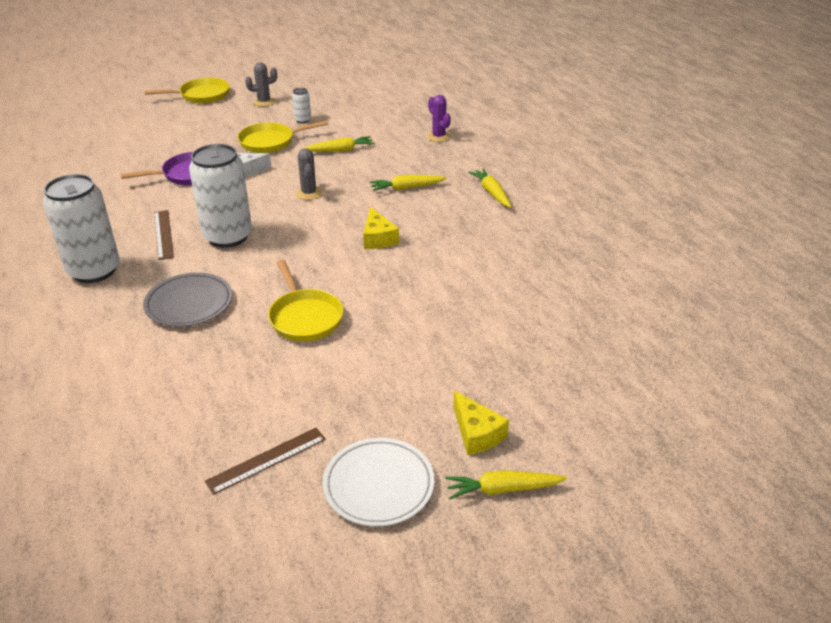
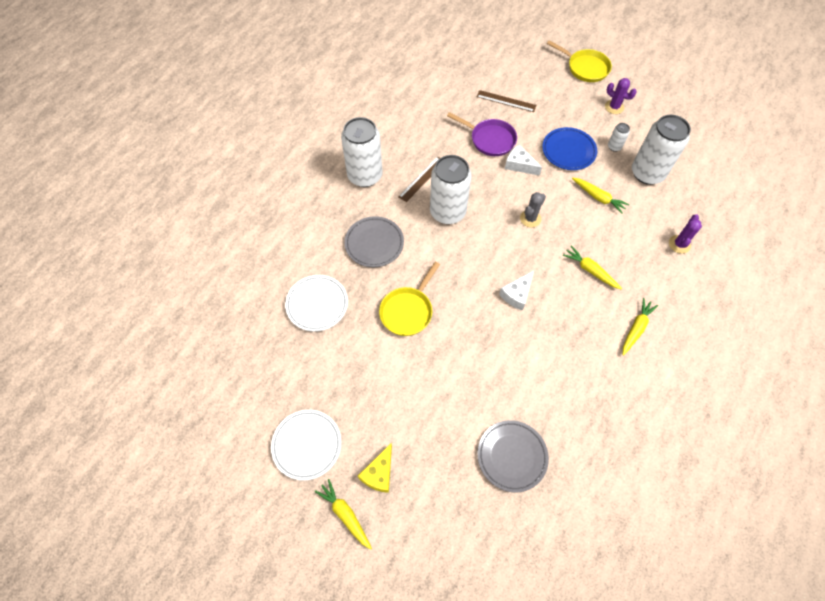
camera: 55 degrees right, 25 degrees up
(202, 386) = (317, 304): none -> white plate
(264, 102) = (614, 107): grey cactus -> purple cactus
(266, 460) = (288, 376): brown ruler -> brown ruler (506, 101)
(270, 142) = (568, 151): yellow pan -> blue plate
(352, 118) = (647, 173): none -> white can
(378, 238) = (517, 294): yellow cheese -> white cheese
(547, 322) = (512, 456): none -> grey plate

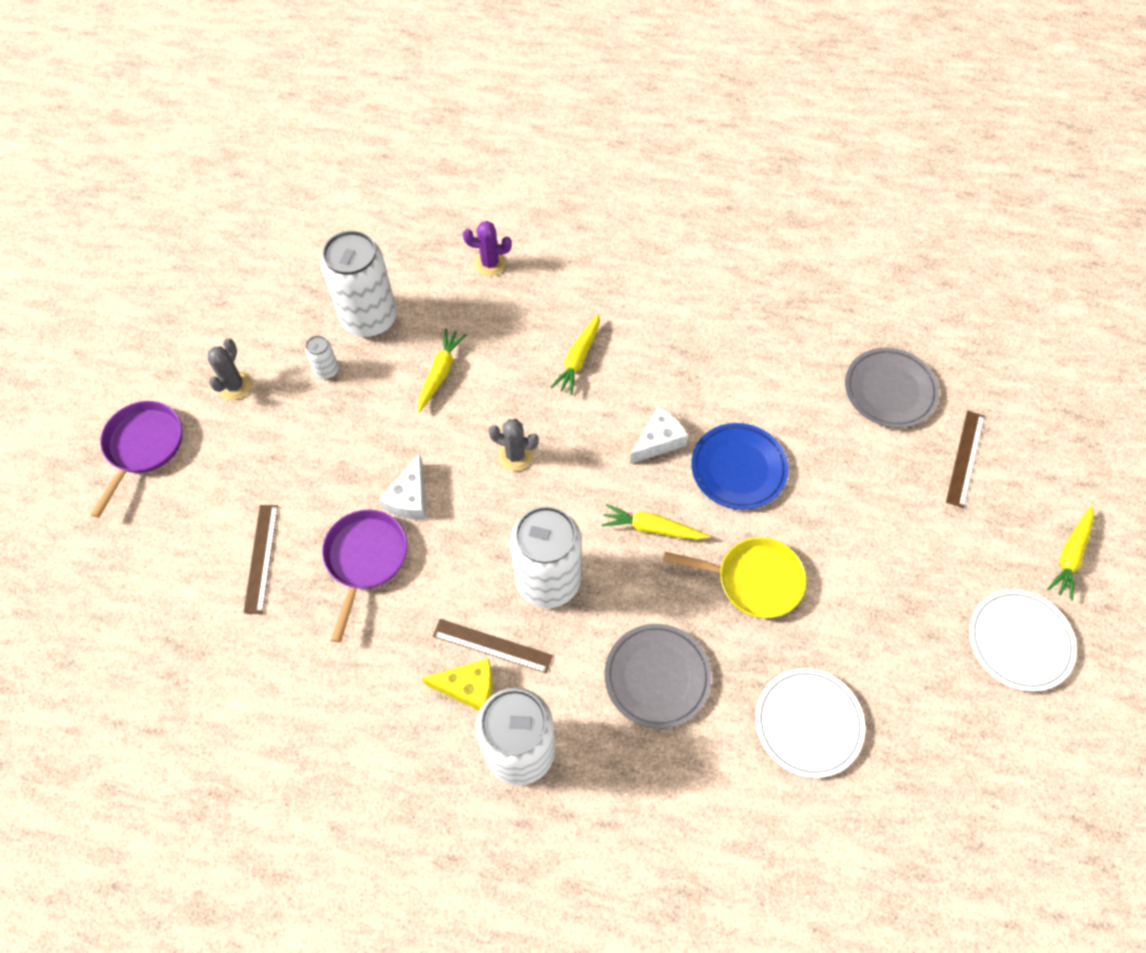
camera: 110 degrees left, 0 degrees up
(379, 473) = (998, 534): yellow cheese -> yellow cheese (468, 687)
(441, 481) = (965, 458): none -> brown ruler
(517, 294) = (658, 441): white cheese -> white cheese turned 60 degrees counterclockwise
(568, 151) = (355, 432): blue plate -> blue plate (738, 468)
(585, 68) = (143, 447): yellow pan -> purple pan
(614, 107) = (234, 385): purple cactus -> grey cactus
(636, 328) = (647, 292): yellow carrot -> yellow carrot (652, 528)

